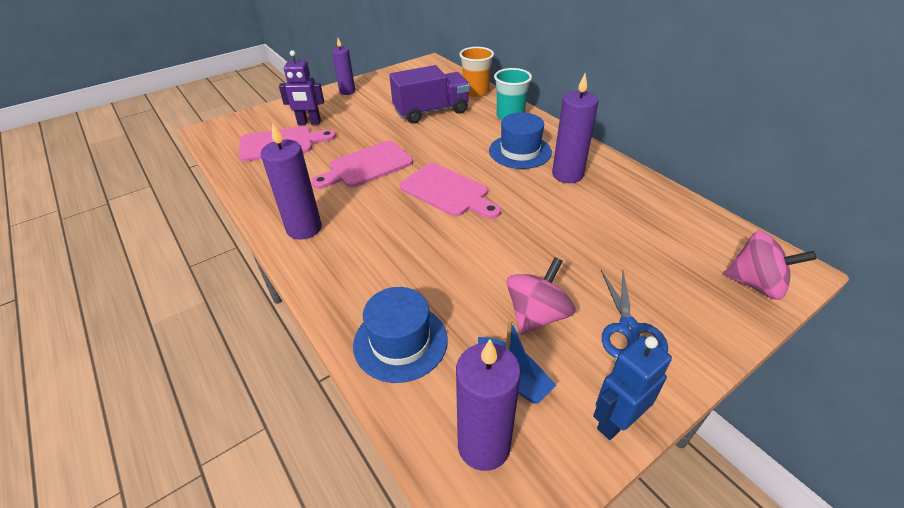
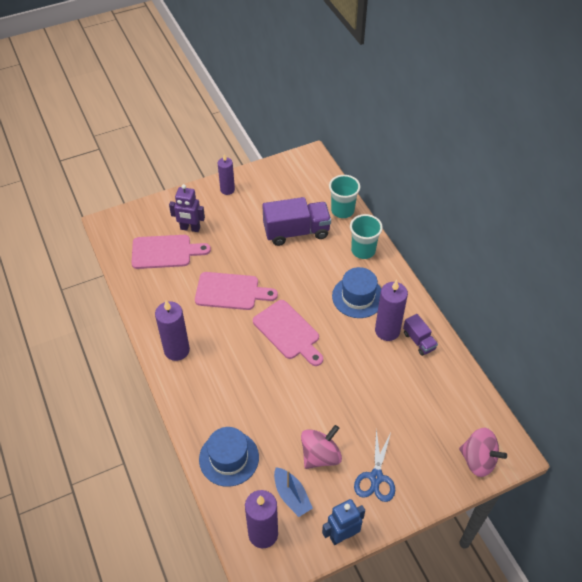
camera: 10 degrees right, 10 degrees up
(367, 166) = (231, 291): pink cutting board -> pink cutting board turned 150 degrees counterclockwise
(476, 92) = (342, 210): orange cup -> turquoise cup
(609, 178) = (419, 341): none -> purple truck

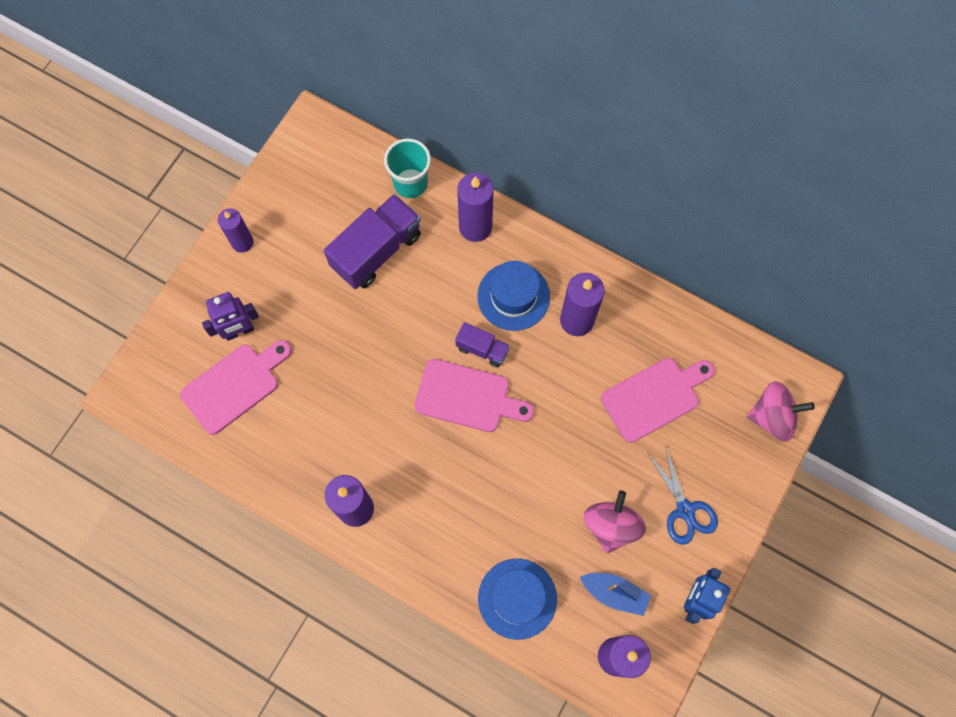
camera: 35 degrees left, 20 degrees up
(231, 291) = (360, 387): pink cutting board -> pink cutting board (654, 397)
(363, 250) = (475, 227): turquoise cup -> purple candle
(419, 341) = (620, 310): purple truck -> purple truck (482, 349)

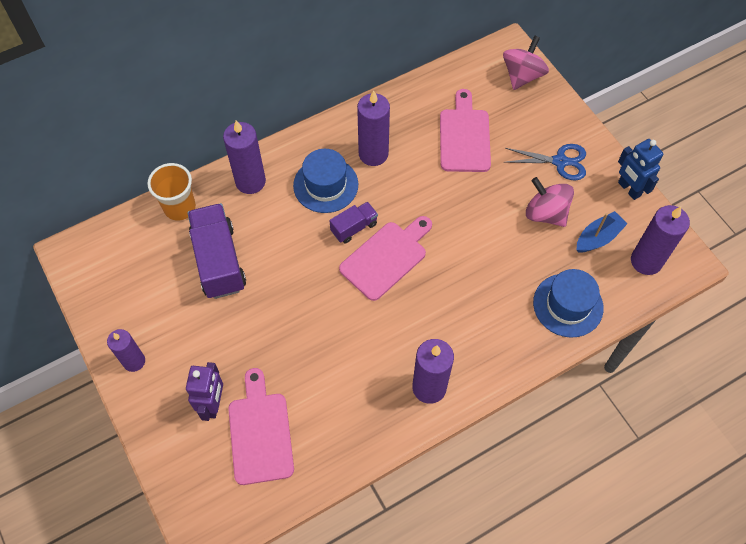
camera: 60 degrees left, 10 degrees down
(410, 183) = (179, 207): turquoise cup -> orange cup

